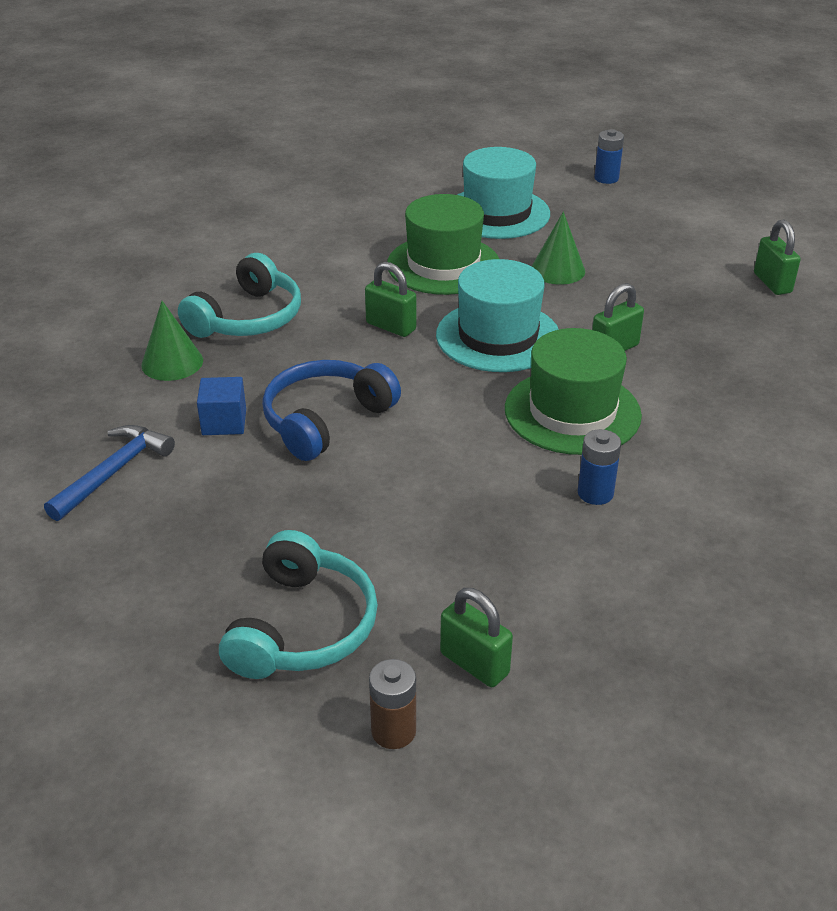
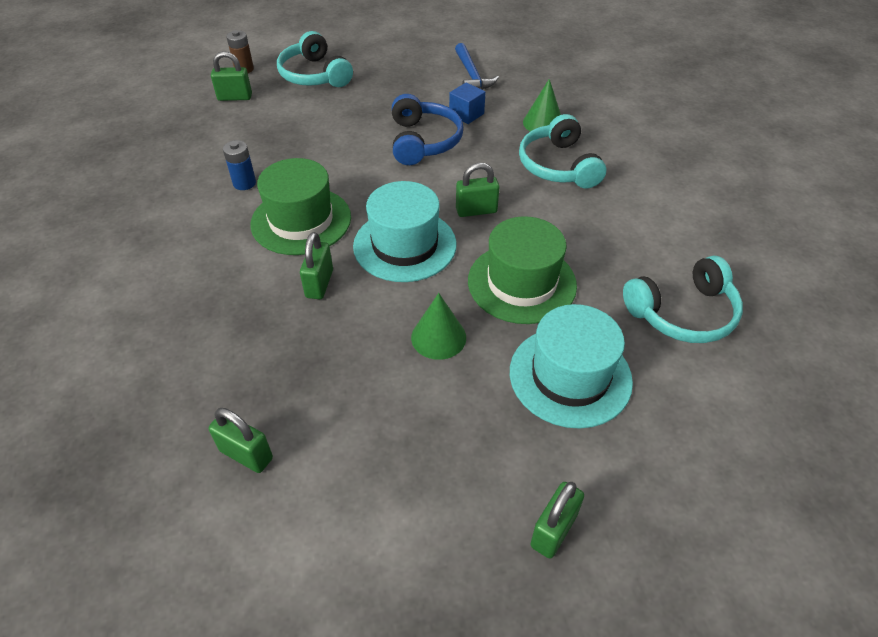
camera: 135 degrees right, 10 degrees up
(365, 199) = (683, 313): none -> turquoise headphones
(606, 178) = (553, 530): blue battery -> green padlock

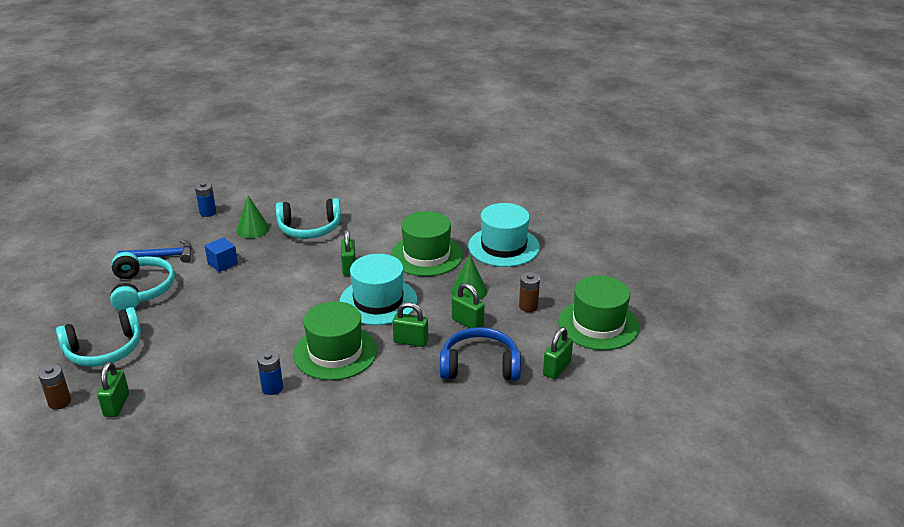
camera: 85 degrees left, 15 degrees down
(357, 521) = (598, 324): none -> green hat
(403, 414) = (528, 306): none -> brown battery
(423, 141) = (251, 287): blue headphones -> blue headphones (479, 366)
(553, 530) = (599, 262): green padlock -> green padlock (467, 322)
(568, 87) = (208, 212): none -> blue battery
(683, 313) = (461, 204): turquoise headphones -> turquoise headphones (141, 289)

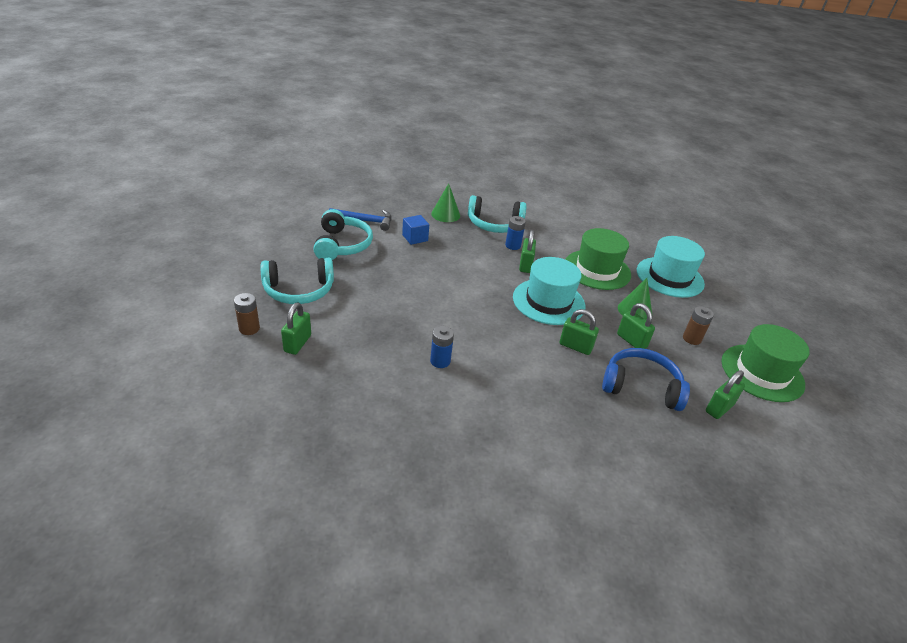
camera: 10 degrees right, 5 degrees up
(208, 212) = (410, 193): blue battery -> blue battery (513, 246)
(335, 352) = (503, 341): green hat -> none

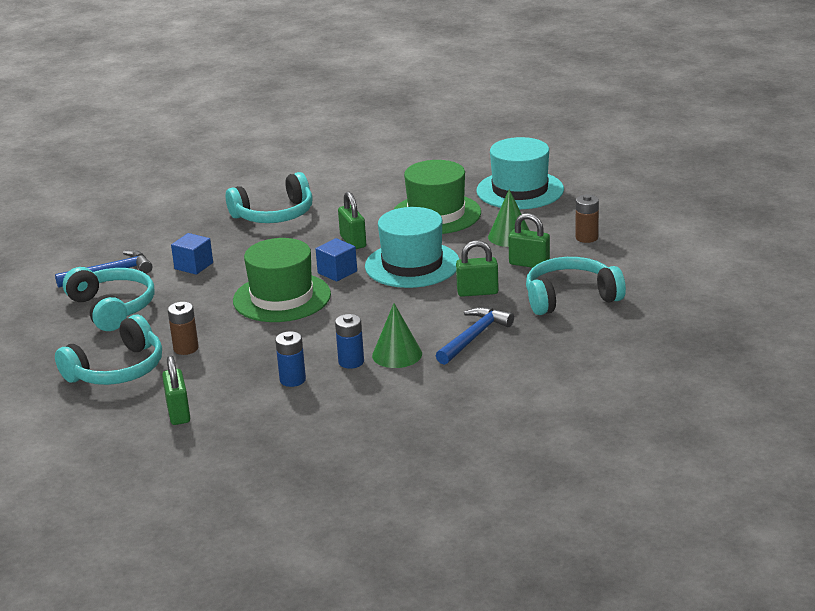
camera: 25 degrees left, 10 degrees down
(249, 328) = (105, 425): brown battery -> brown battery (186, 348)
(445, 214) = (203, 227): green cone -> green cone (397, 354)
(495, 284) = (337, 272): none -> blue cube
(513, 246) = (319, 228): blue battery -> blue battery (292, 380)
(541, 385) = (473, 337): none -> blue hammer
(641, 387) = (570, 298): blue headphones -> turquoise headphones
(719, 408) = (655, 283): green padlock -> none
(762, 372) = (674, 238): green hat -> green hat (282, 297)

